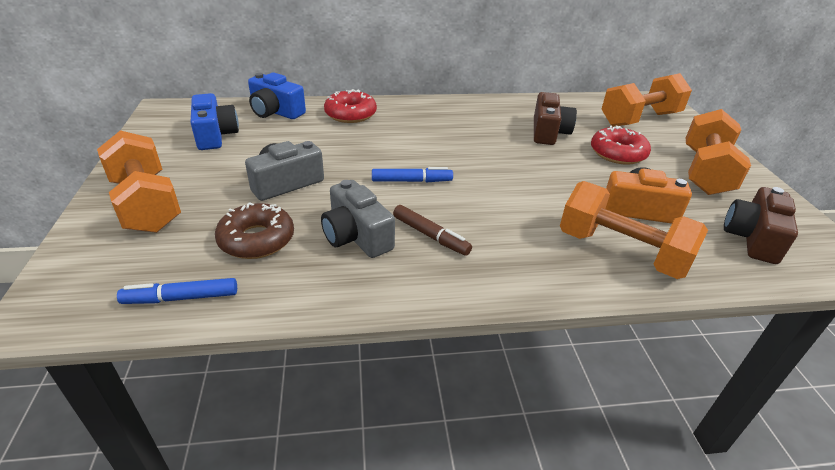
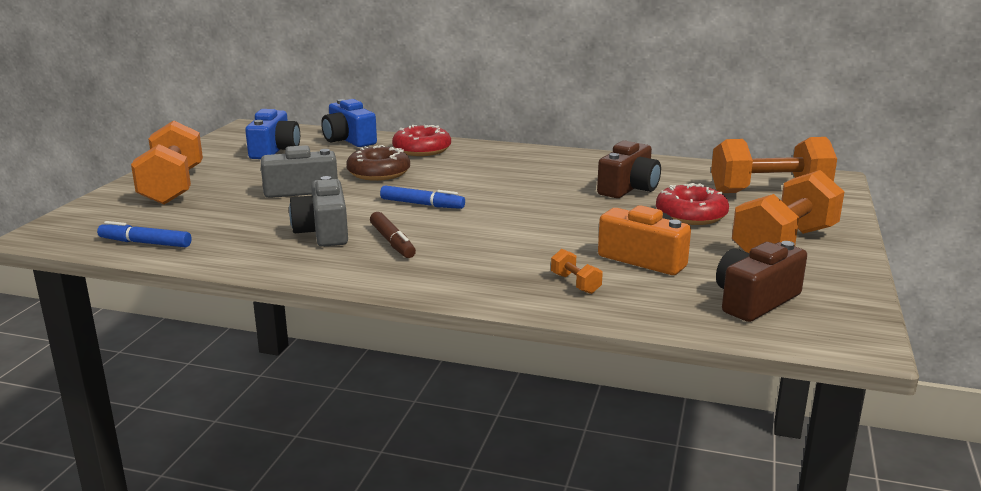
camera: 25 degrees right, 15 degrees down
(257, 239) = (237, 220): brown donut -> brown donut (378, 173)
(621, 252) = (575, 284): orange dumbbell -> orange dumbbell, size x0.41

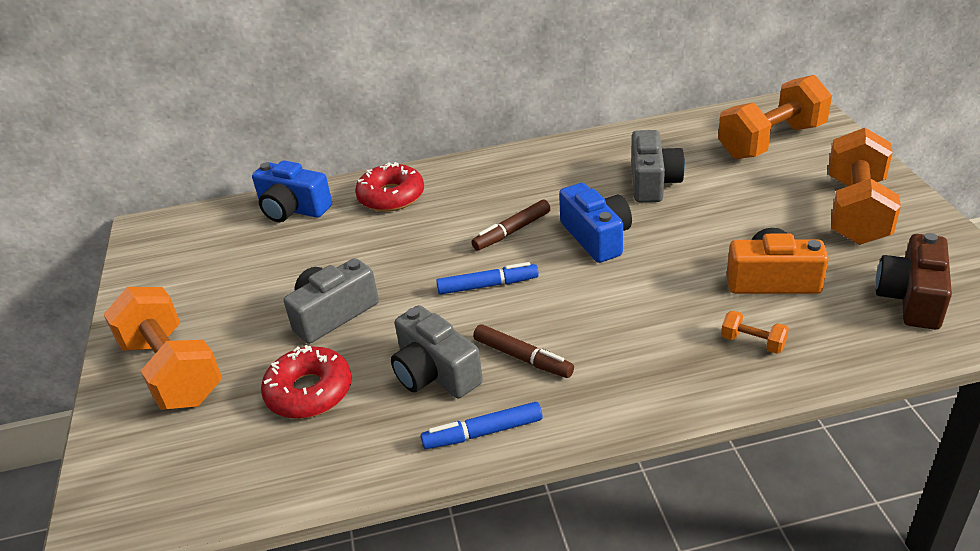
camera: 25 degrees left, 15 degrees up
(145, 243) = (252, 483): blue marker -> blue marker (483, 433)
(274, 150) = (225, 258): blue camera -> blue camera (596, 237)
(378, 173) = (387, 252): brown donut -> none
(480, 185) = (512, 231): none -> brown marker
(629, 188) = (653, 182): brown camera -> grey camera
(691, 215) = (744, 200): red donut -> red donut (309, 392)

